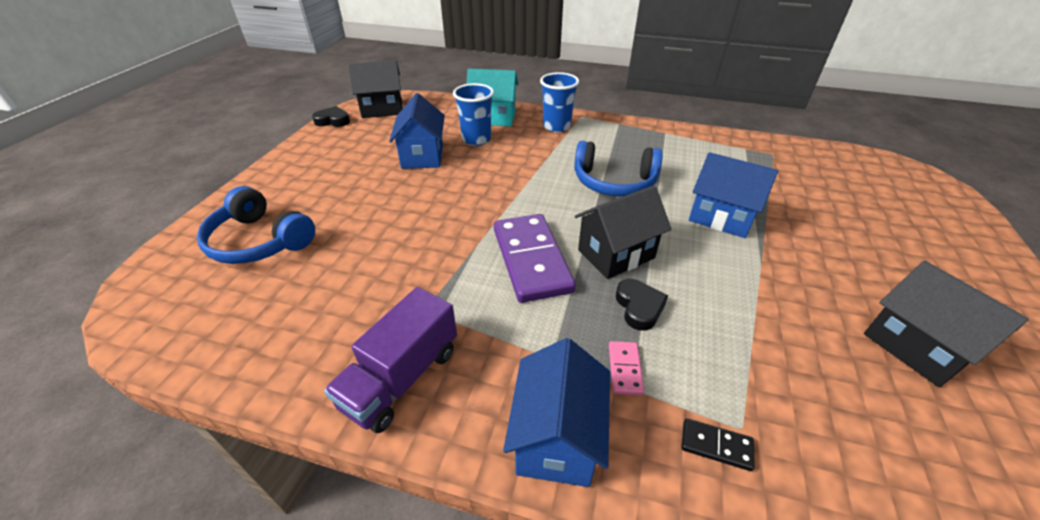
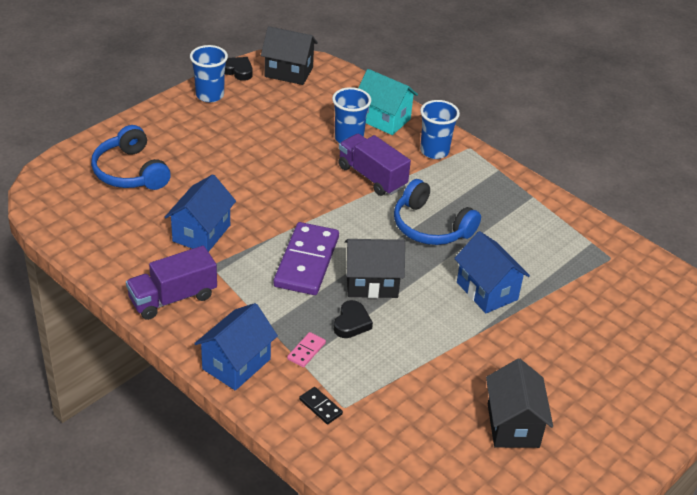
camera: 25 degrees right, 0 degrees up
(316, 145) = (210, 95): none -> blue cup
(422, 156) = (290, 139): blue house -> blue house (201, 233)
(523, 161) = (372, 177): none -> purple truck

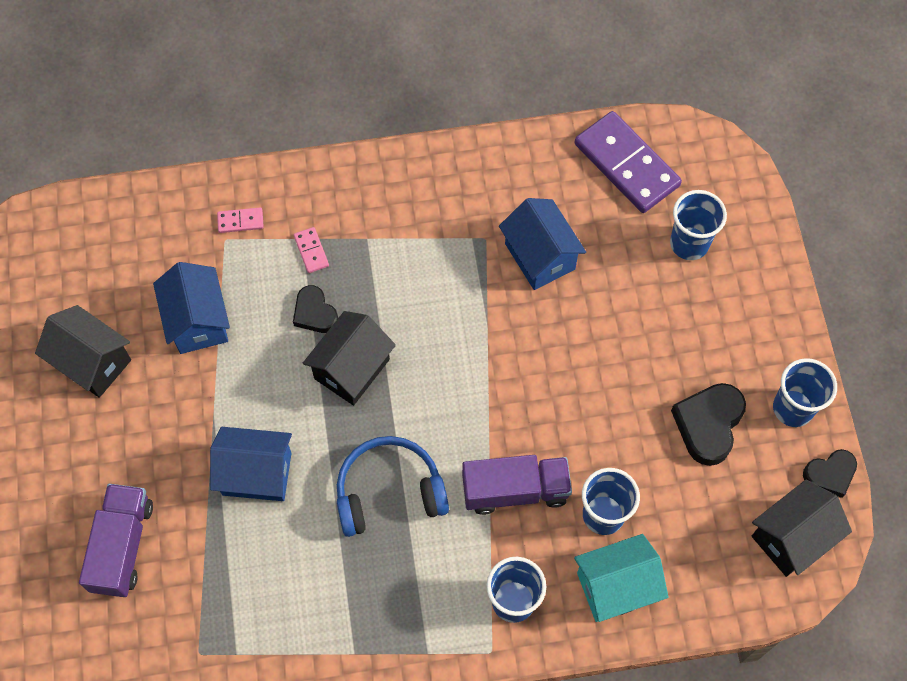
camera: 130 degrees right, 25 degrees up
(130, 172) = (689, 243): blue headphones -> blue cup
(173, 298) = (463, 181): purple truck -> purple truck (122, 546)
(236, 364) = (341, 185): blue house -> blue house (198, 321)
(252, 121) = (708, 424): none -> black heart
(307, 262) = (426, 328): purple domino -> purple domino (626, 165)
(320, 407) = (240, 221): black domino -> pink domino

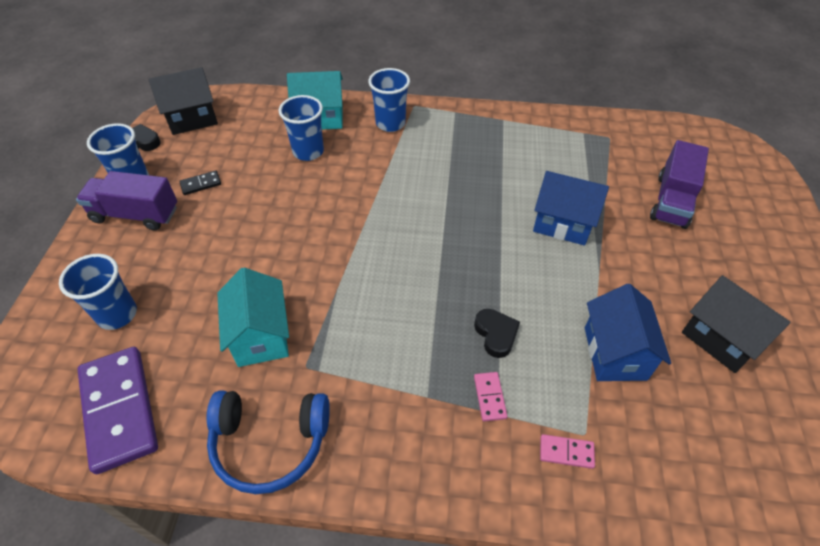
camera: 165 degrees left, 15 degrees down
(352, 369) = (470, 280): black house -> none
(389, 492) = (458, 193): blue headphones -> blue headphones (270, 443)
(515, 490) = (364, 176): purple truck -> purple truck (135, 214)
(540, 256) = (261, 336): blue house -> turquoise house
(708, 424) = (201, 184): black heart -> black domino

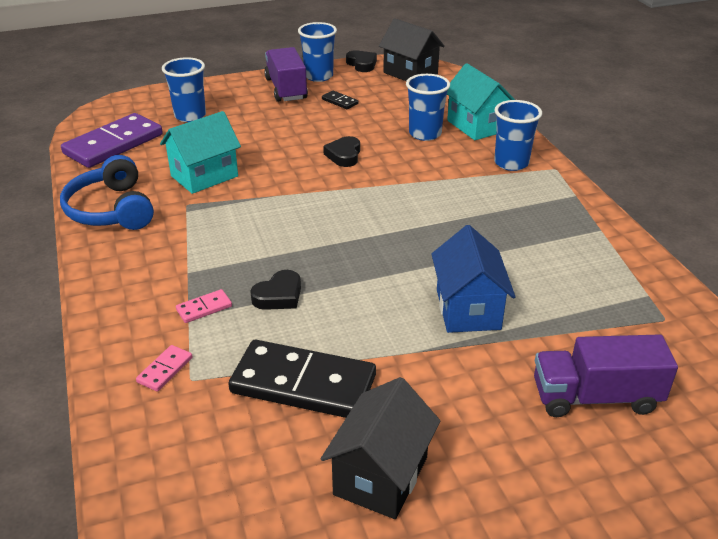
camera: 65 degrees right, 15 degrees down
(303, 216) = (344, 155): none -> black heart
(566, 452) = (165, 370): pink domino -> pink domino turned 45 degrees clockwise
(614, 353) = (303, 384): blue house -> black domino

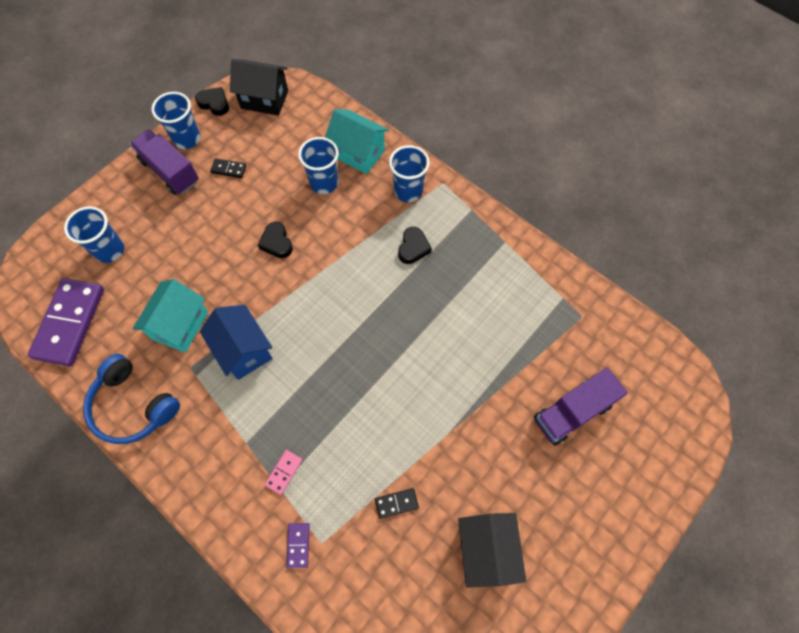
camera: 30 degrees left, 30 degrees up
(165, 370) = (298, 545): pink domino -> purple domino
(279, 295) = (328, 430): black heart -> black heart (413, 247)
(303, 384) = (396, 503): black domino -> black domino, size x0.42
(468, 309) = (460, 373): blue house -> blue house (243, 350)

